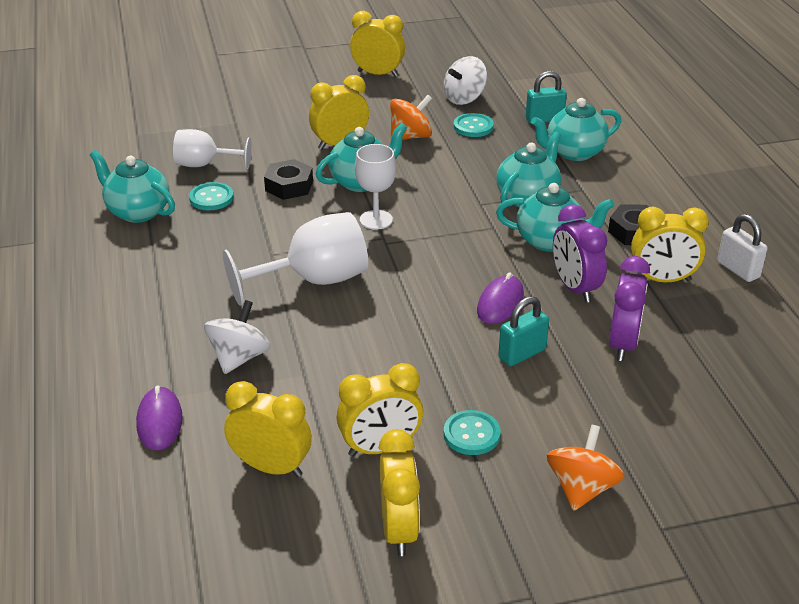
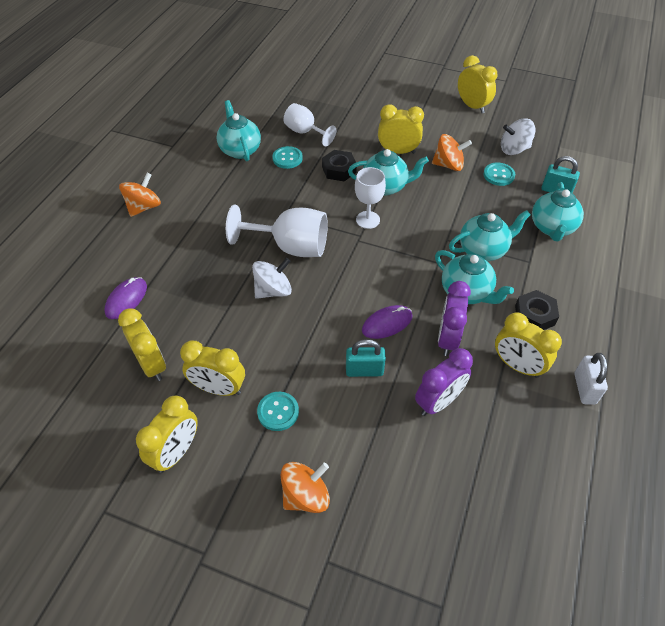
camera: 35 degrees right, 15 degrees up
(70, 319) = (144, 207): none -> orange spinning top
(239, 357) = (202, 279): white spinning top -> white spinning top (273, 290)
(574, 152) = (552, 228): turquoise teapot -> turquoise teapot turned 90 degrees counterclockwise

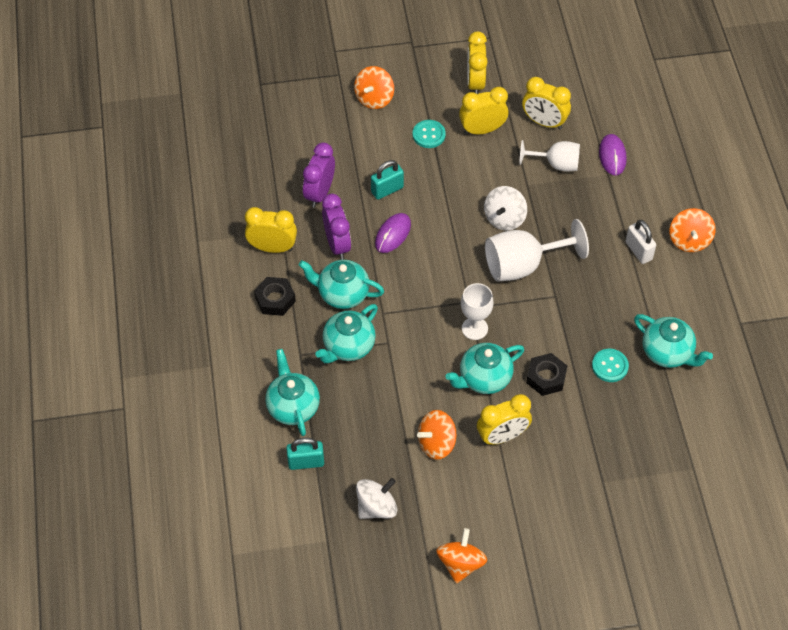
camera: 150 degrees right, 5 degrees up
(305, 132) = (622, 414): white goblet -> white goblet (556, 164)
(472, 106) = (460, 563): yellow clock -> orange spinning top
(498, 175) = (376, 455): turquoise button -> none
(584, 388) = (214, 253): white padlock -> white padlock (638, 251)

